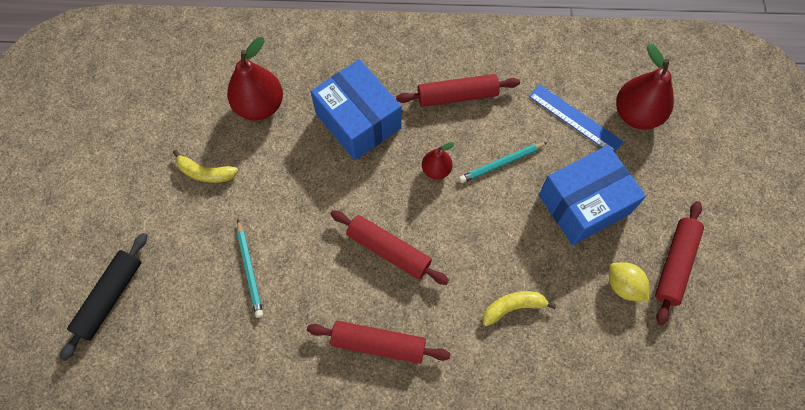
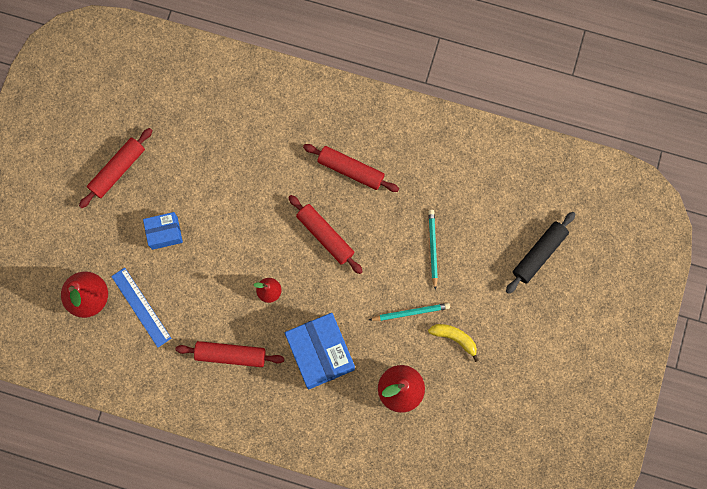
camera: 165 degrees left, 10 degrees up
(501, 163) = (216, 283): turquoise pencil -> turquoise pencil (410, 312)
(513, 307) = (247, 170): yellow banana -> none
(584, 204) = (164, 233): blue box -> blue box, size x0.56
(623, 286) = (162, 165): yellow lemon -> none

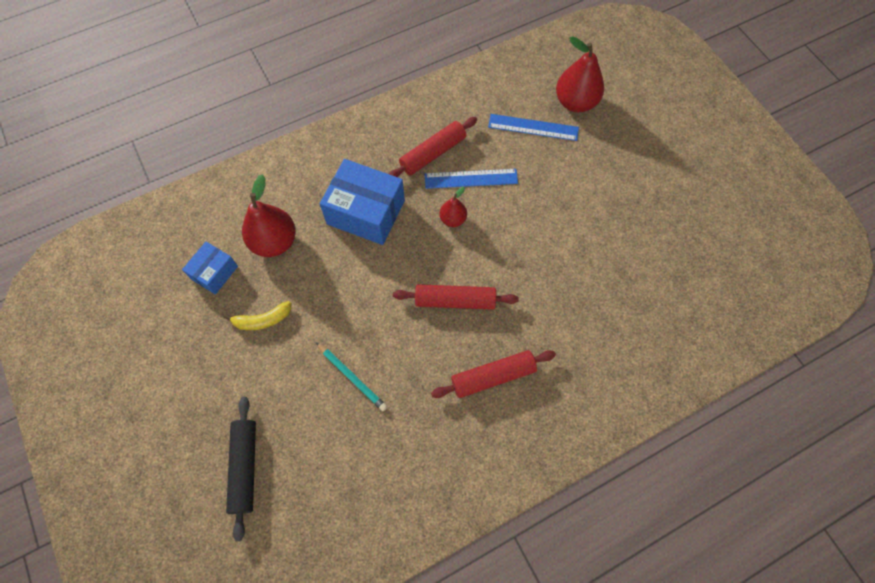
camera: 135 degrees right, 10 degrees down
(118, 170) = (669, 198): red rolling pin -> none
(164, 233) = (579, 188): blue box -> blue box (214, 272)
(226, 310) = (471, 178): none -> blue ruler
(410, 312) = (321, 306): turquoise pencil -> none

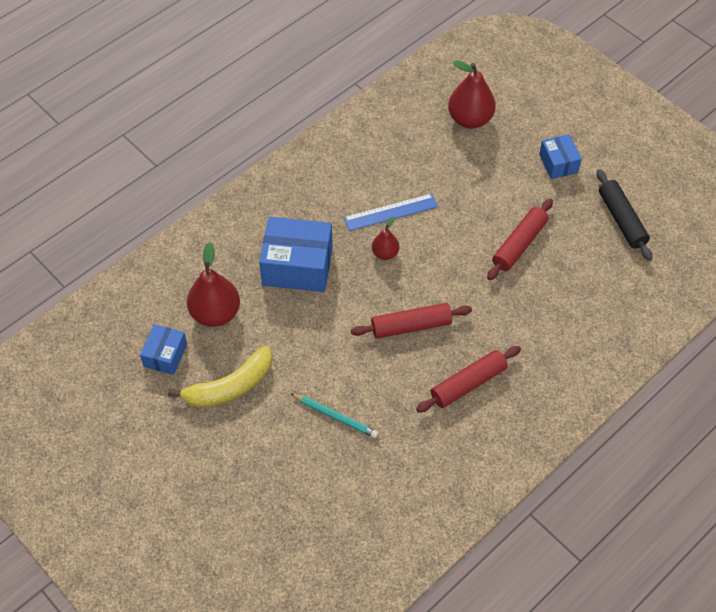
camera: 15 degrees left, 10 degrees down
(245, 467) = (260, 519): black rolling pin -> black rolling pin (621, 220)
(262, 320) = (230, 387): yellow banana -> yellow banana, size x1.63
(433, 153) = (345, 197): red rolling pin -> red rolling pin (519, 244)
(533, 127) = (436, 151): blue ruler -> none
(650, 166) = (558, 163): none -> blue box

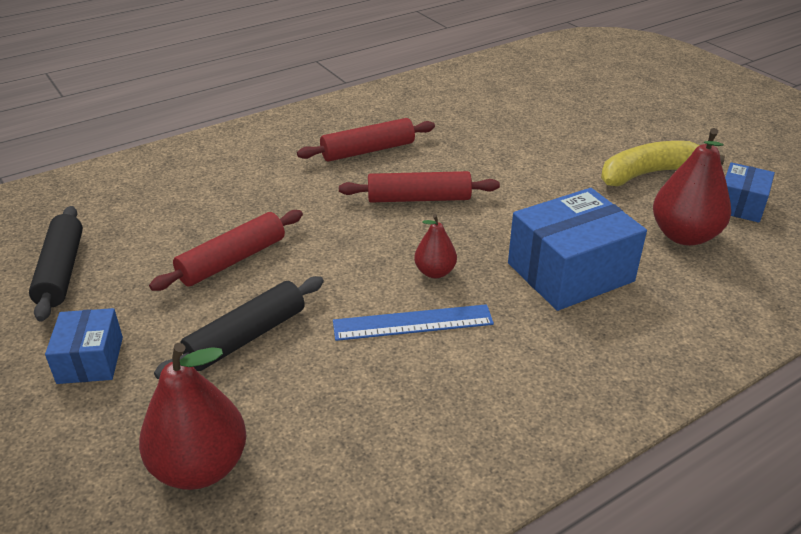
camera: 170 degrees left, 20 degrees down
(297, 266) = (570, 272): blue box -> blue box turned 45 degrees counterclockwise
(335, 416) = (523, 143): turquoise pencil -> none
(482, 189) = (246, 337): none -> black rolling pin

